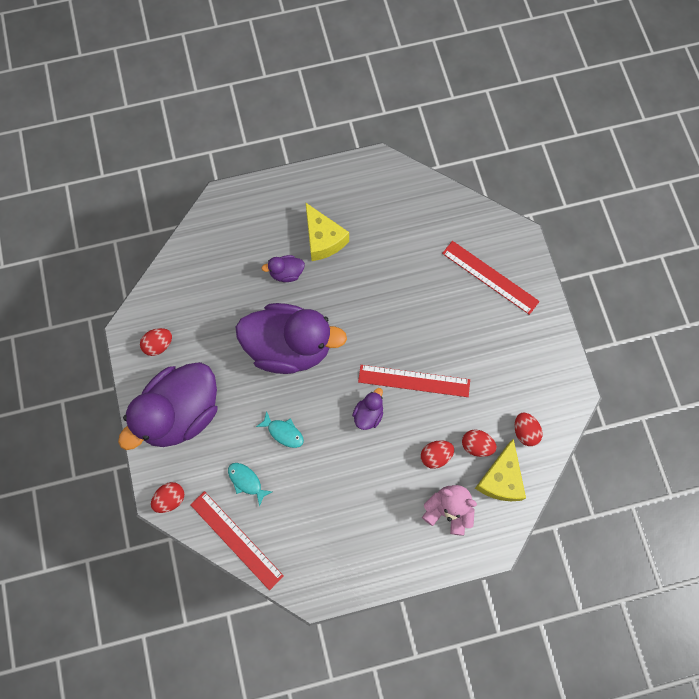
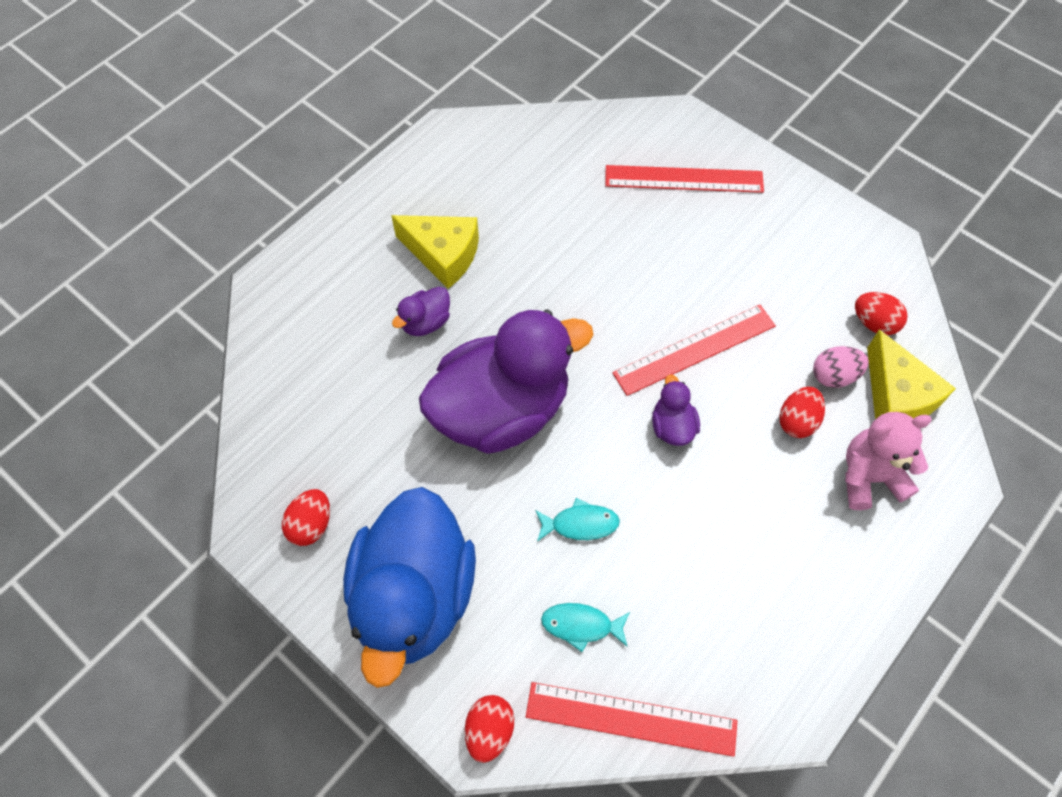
camera: 35 degrees left, 10 degrees down
(181, 413) = (414, 597): purple duck -> blue duck
(476, 445) = (834, 376): red egg -> pink egg

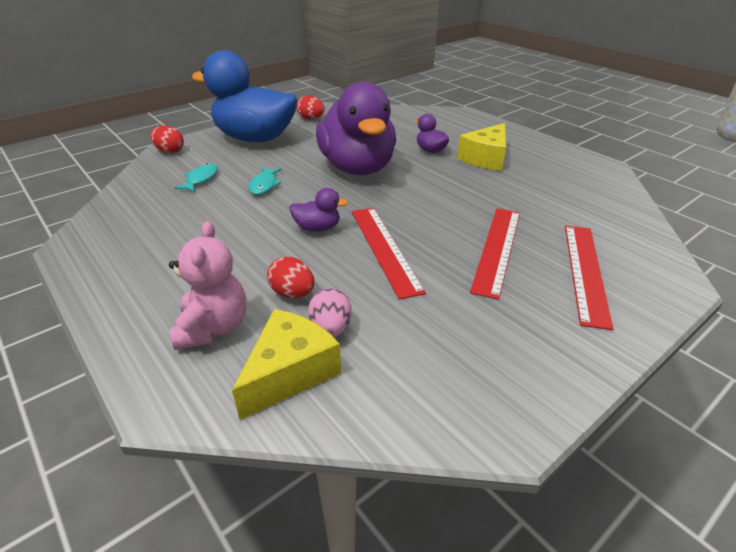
camera: 100 degrees right, 25 degrees down
(631, 718) = (134, 188): red ruler -> red ruler (497, 249)
(874, 323) = (388, 379): red egg -> none
(895, 395) = (290, 373): yellow cheese -> yellow cheese turned 135 degrees clockwise

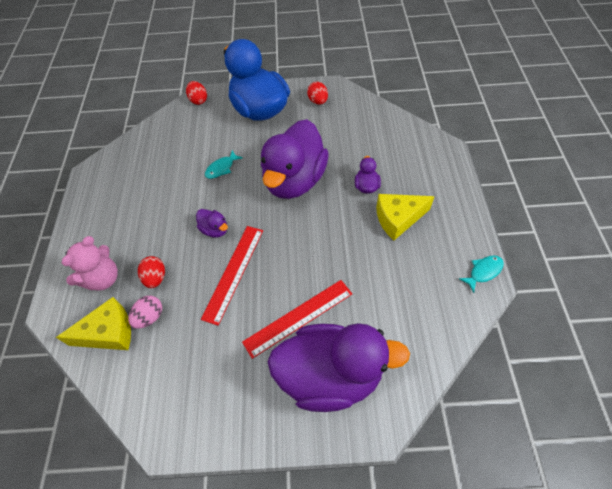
camera: 40 degrees right, 20 degrees up
(201, 179) = (192, 142): turquoise fish -> turquoise fish (483, 272)
(585, 272) = (330, 375): red ruler -> purple duck

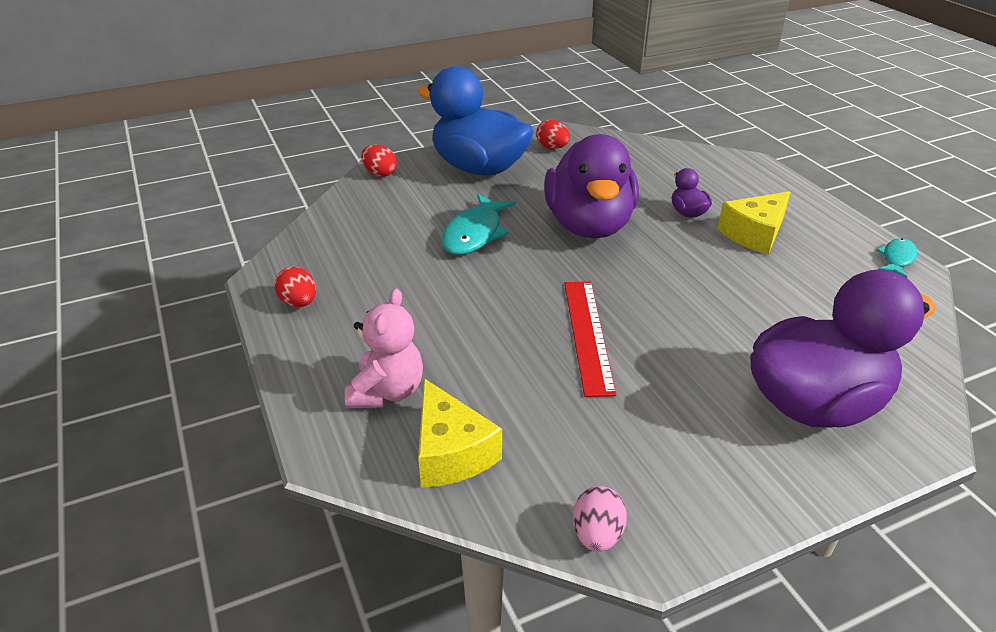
camera: 25 degrees left, 20 degrees down
(108, 333) = (450, 452): yellow cheese -> yellow cheese turned 105 degrees clockwise
(150, 317) = (503, 415): pink egg -> pink egg (597, 535)
(155, 278) = (474, 369): red egg -> red egg (299, 303)
(215, 230) = (520, 297): purple duck -> none
(221, 168) = (475, 233): turquoise fish -> turquoise fish, size x1.73
(298, 317) = (719, 357): red ruler -> none

